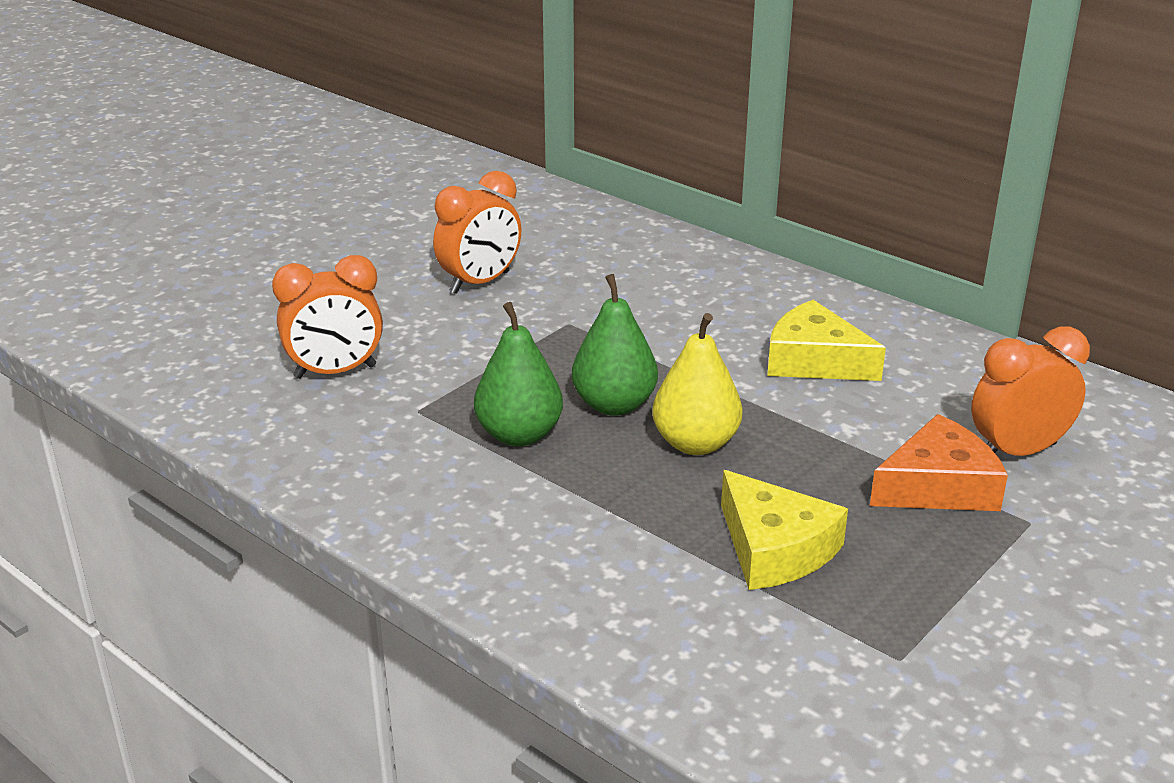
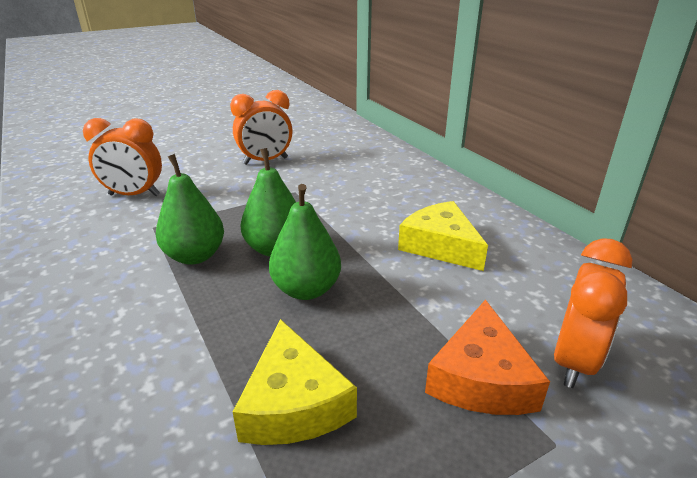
camera: 20 degrees right, 0 degrees up
(695, 443) = (306, 289): yellow pear -> green pear
(938, 486) = (481, 378): orange cheese -> orange cheese turned 105 degrees clockwise
(1017, 452) = (574, 361): orange clock -> orange clock turned 120 degrees clockwise

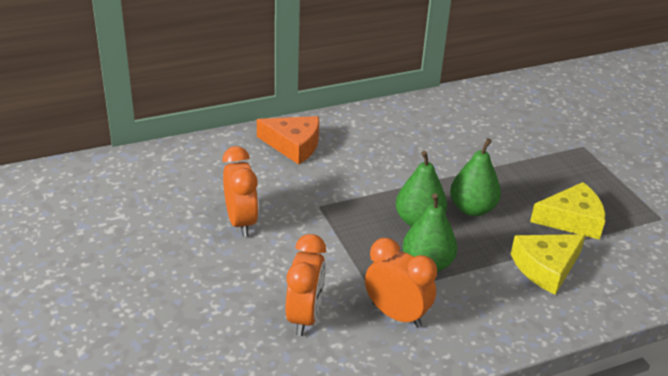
camera: 85 degrees left, 5 degrees up
(440, 245) = (420, 144): yellow cheese -> yellow cheese (546, 267)
(481, 378) = (546, 156): orange cheese -> orange cheese (293, 145)
(574, 361) = (531, 126): orange clock -> orange clock (396, 315)

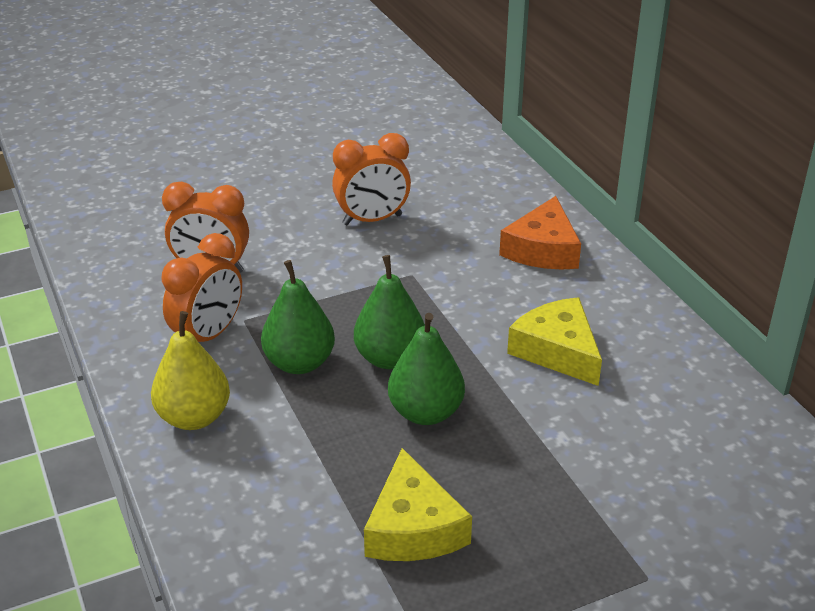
camera: 90 degrees right, 0 degrees up
(493, 318) = (194, 417): none -> yellow pear
(546, 267) = (294, 481): yellow cheese -> yellow cheese (557, 351)

